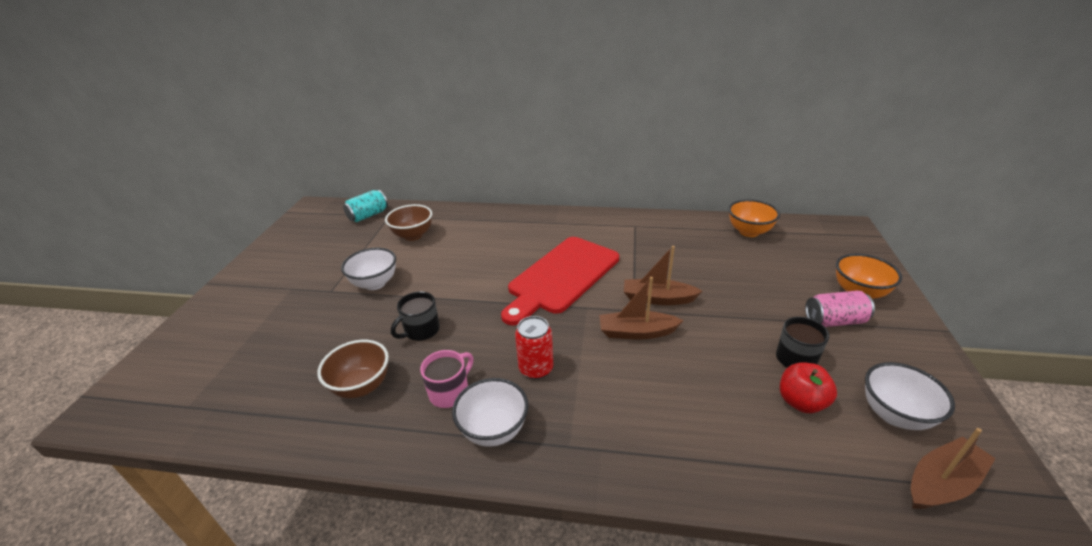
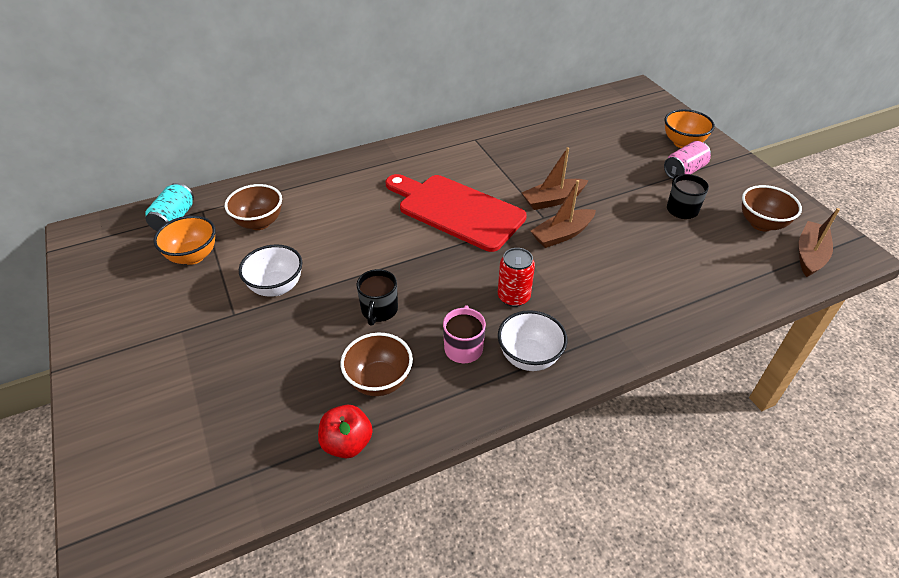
camera: 35 degrees left, 10 degrees up
(561, 277) = (456, 210): red cutting board -> red cutting board turned 120 degrees clockwise
(749, 232) = (571, 115): orange bowl -> orange bowl (193, 256)
(801, 402) = (707, 239): red apple -> red apple (347, 443)
(894, 415) = (761, 224): white bowl -> brown bowl

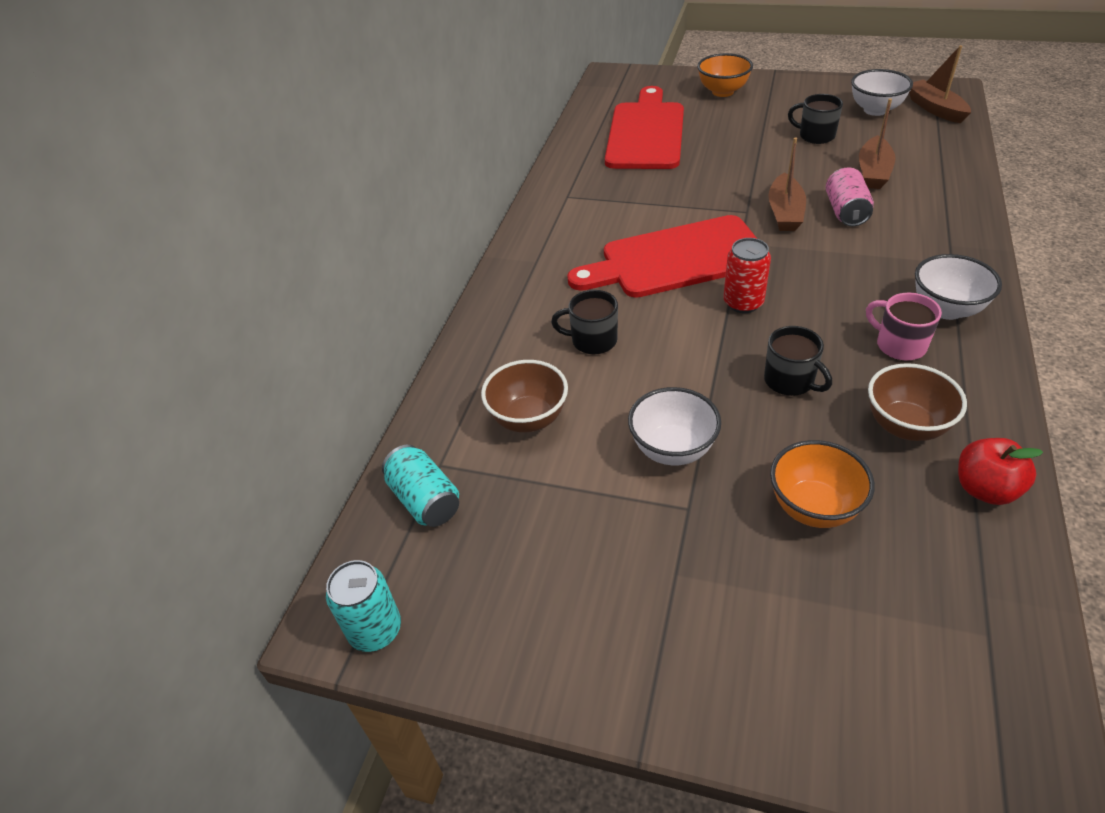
camera: 45 degrees left, 0 degrees up
(83, 247) = (375, 630): none -> turquoise can
(193, 256) = (531, 508): orange bowl -> orange bowl (813, 507)
(345, 214) = (593, 340): none -> black mug
(513, 297) = (850, 281): red can -> red can (743, 303)
(553, 200) = (726, 194): brown boat -> brown boat (873, 172)
(584, 135) = (646, 133): none -> red cutting board
(684, 171) = (764, 110): pink can -> pink can (846, 211)
(761, 224) = (875, 110): brown bowl -> white bowl

